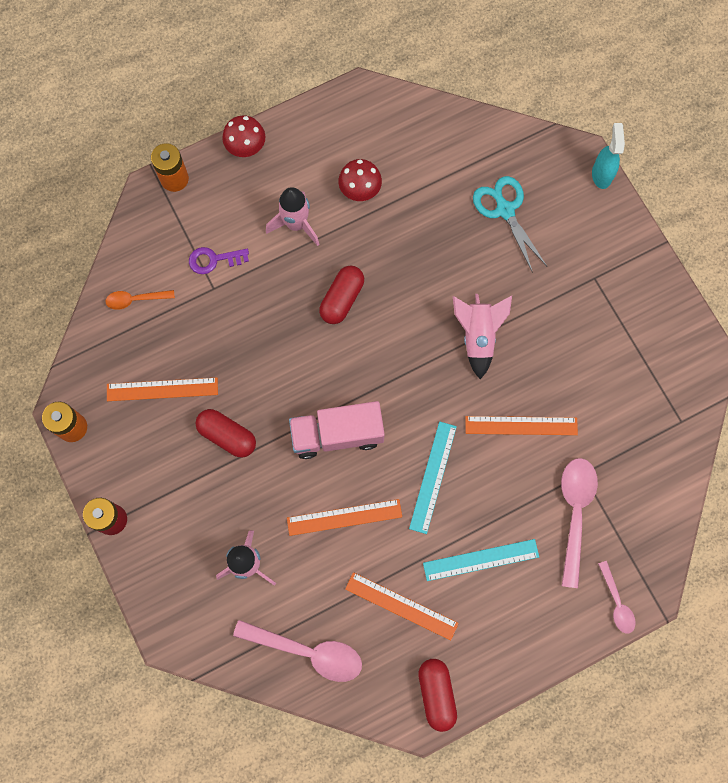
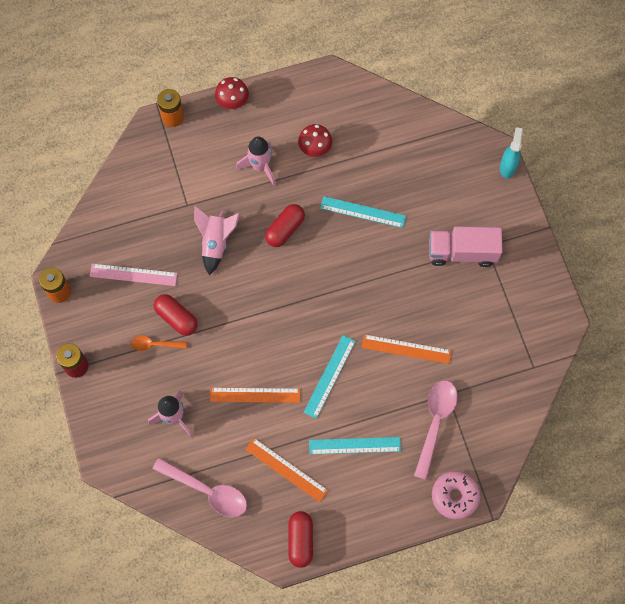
camera: 10 degrees right, 5 degrees down
(136, 299) = (126, 204): orange spoon -> orange spoon (155, 344)
(162, 389) = (133, 275): orange ruler -> pink ruler
(213, 260) = (191, 183): purple key -> none
(337, 434) = (261, 331): pink truck -> pink truck (462, 252)
(434, 260) = (363, 212): none -> turquoise ruler
(478, 336) = (385, 275): pink rocket -> pink rocket (216, 243)
(505, 210) = (426, 182): turquoise scissors -> none
(616, 602) = (455, 496): pink spoon -> pink donut

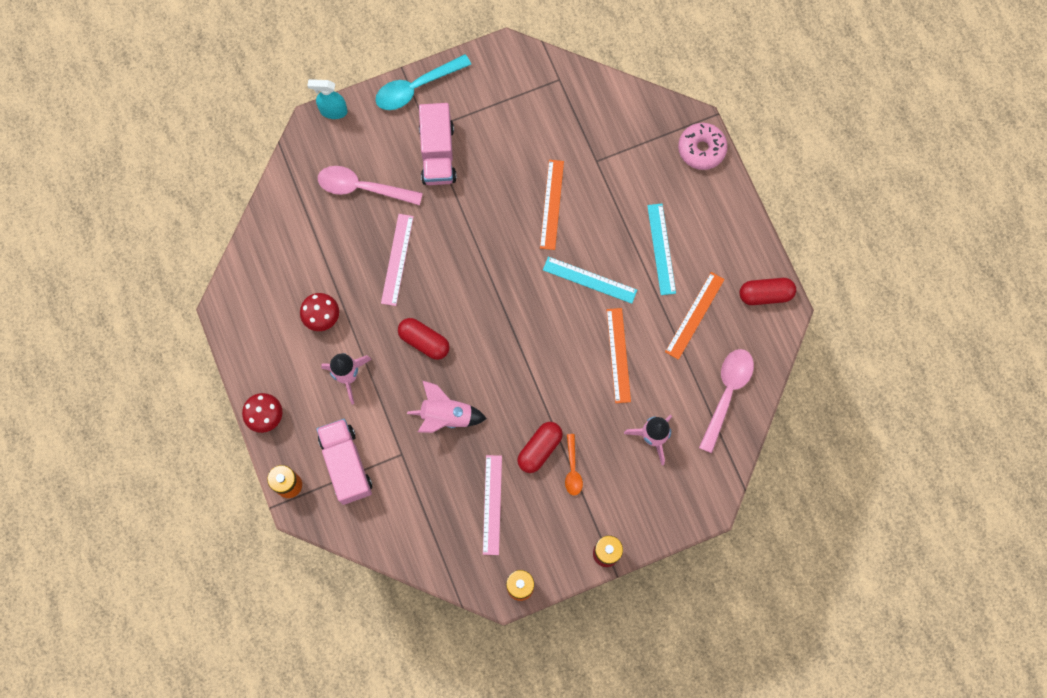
camera: 95 degrees left, 5 degrees up
(184, 161) = (346, 464): none -> pink truck
(363, 212) = (397, 259): turquoise ruler -> pink ruler
(435, 423) = (629, 171): pink spoon -> pink spoon (363, 188)
(529, 239) = (417, 87): none -> turquoise spoon

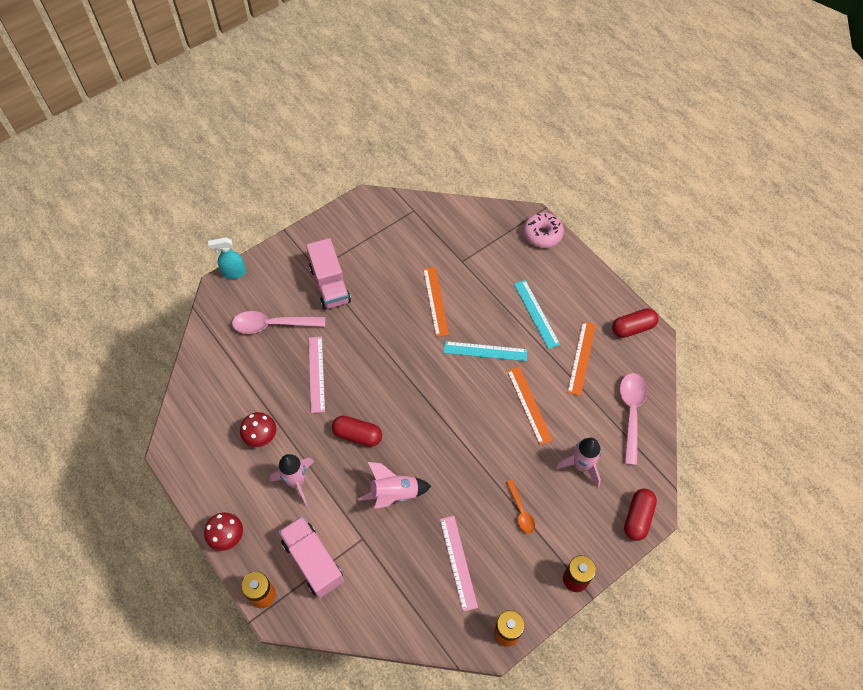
camera: 15 degrees left, 15 degrees down
(417, 87) = (300, 240): turquoise spoon -> none
(540, 449) = (486, 501): red capsule -> red capsule (638, 517)

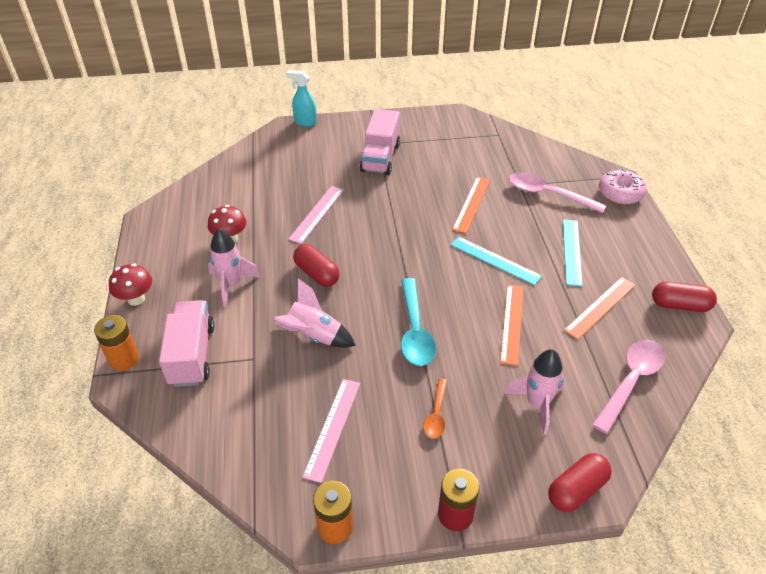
camera: 30 degrees right, 15 degrees down
(273, 325) = (308, 166): pink spoon -> pink spoon (548, 194)
(464, 448) = (415, 330): none -> turquoise spoon

